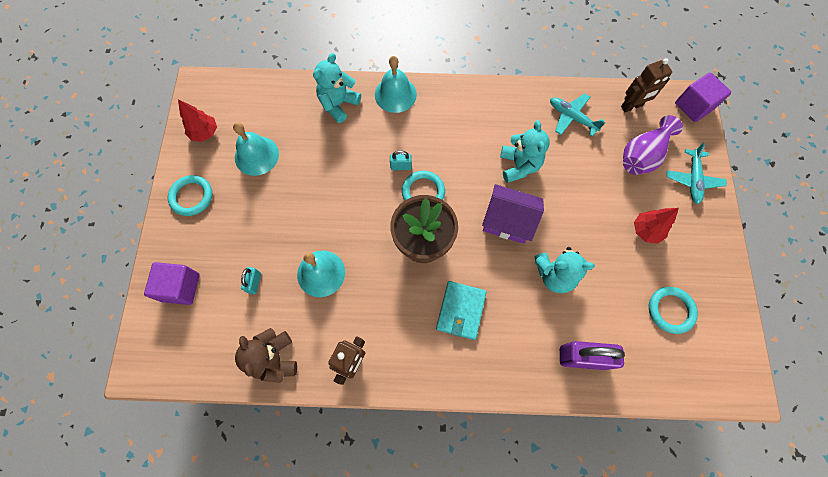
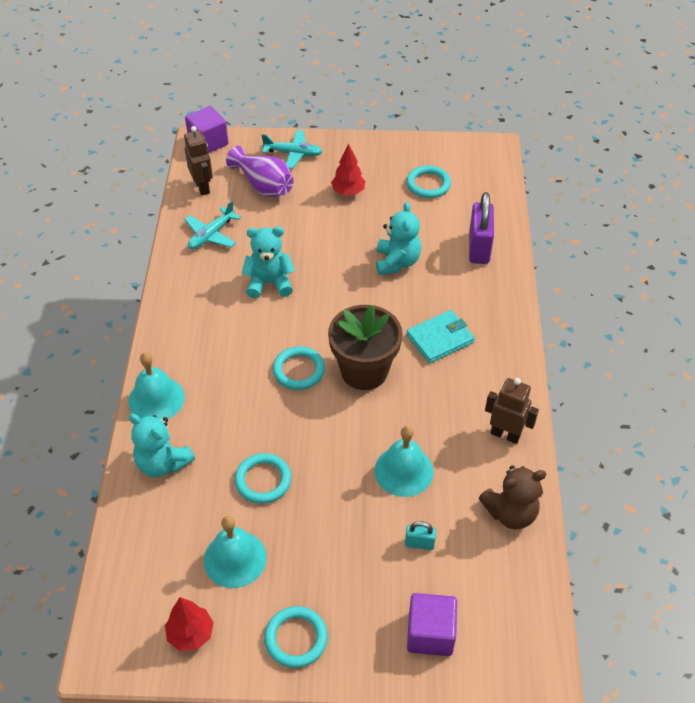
camera: 90 degrees left, 20 degrees down
(319, 170) = (263, 480): none -> turquoise ring
(401, 166) = (263, 392): turquoise padlock -> none
(461, 311) = (440, 339): turquoise wallet -> turquoise wallet turned 45 degrees counterclockwise
(507, 221) = (337, 296): purple house -> none

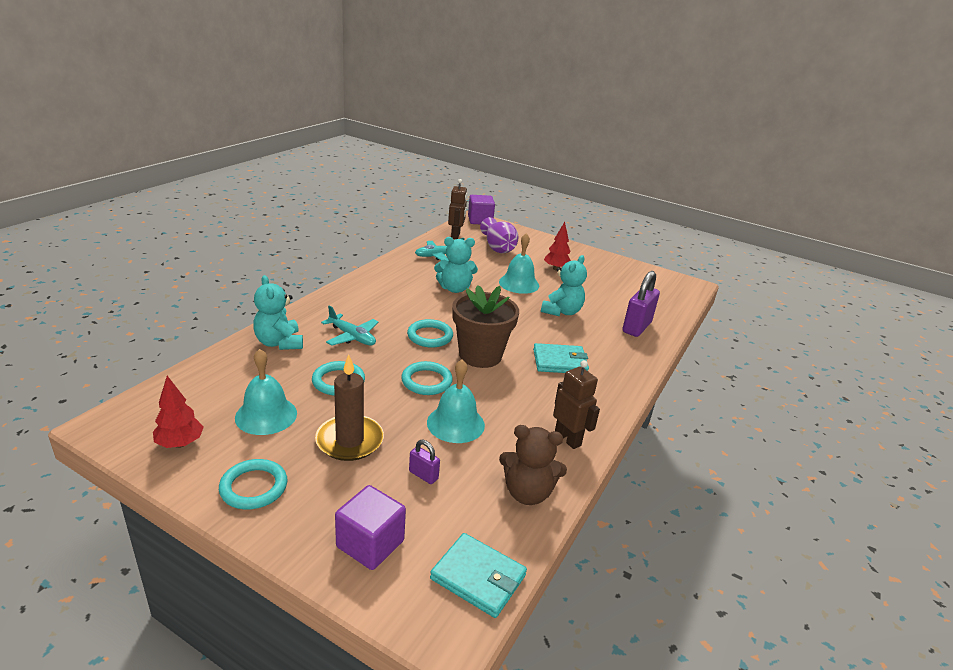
camera: 25 degrees right, 20 degrees down
(156, 399) = (313, 311): turquoise bell -> turquoise bell (519, 283)
(269, 283) = (455, 289): turquoise teddy bear -> turquoise teddy bear turned 150 degrees clockwise
(293, 154) = (533, 241): turquoise plane -> turquoise plane (352, 337)
(331, 543) = (349, 440): none -> brown candle
(419, 543) = (423, 475): turquoise padlock -> purple padlock
(428, 184) = (622, 284): turquoise ring -> turquoise ring (426, 381)
(527, 614) = (478, 577): none -> turquoise wallet

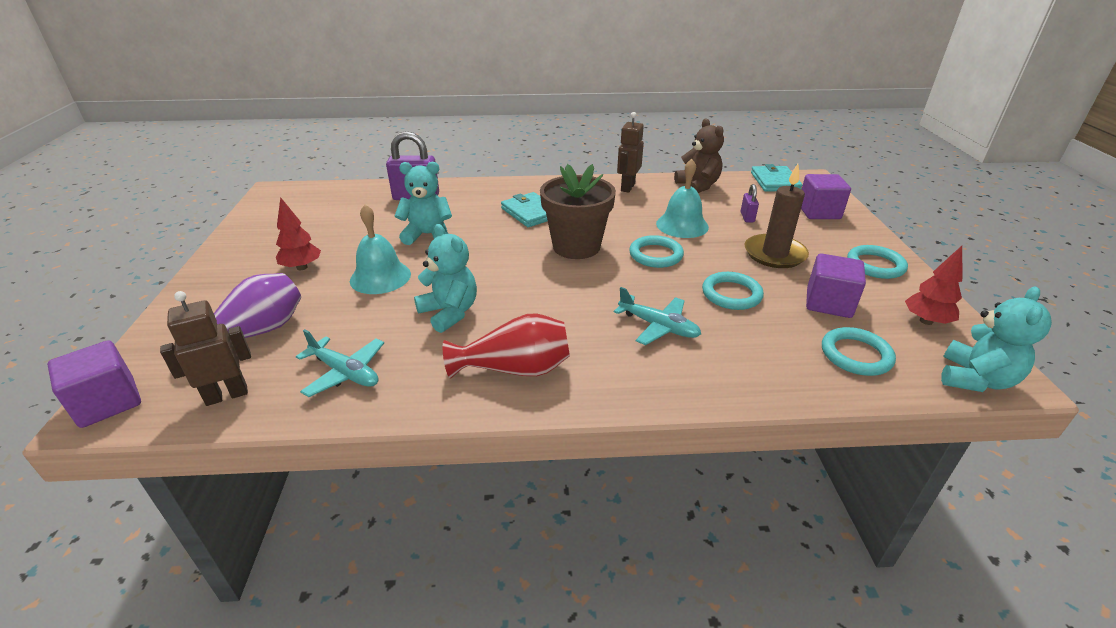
camera: 120 degrees left, 5 degrees up
(266, 415) = (828, 303): turquoise bell -> purple cube
(279, 343) = (748, 367): turquoise teddy bear -> turquoise teddy bear (975, 379)
(352, 337) = (658, 326): turquoise plane -> turquoise plane turned 120 degrees clockwise
(383, 287) = (515, 369): none -> red vase
(430, 336) = (584, 283): turquoise ring -> turquoise ring (856, 355)

